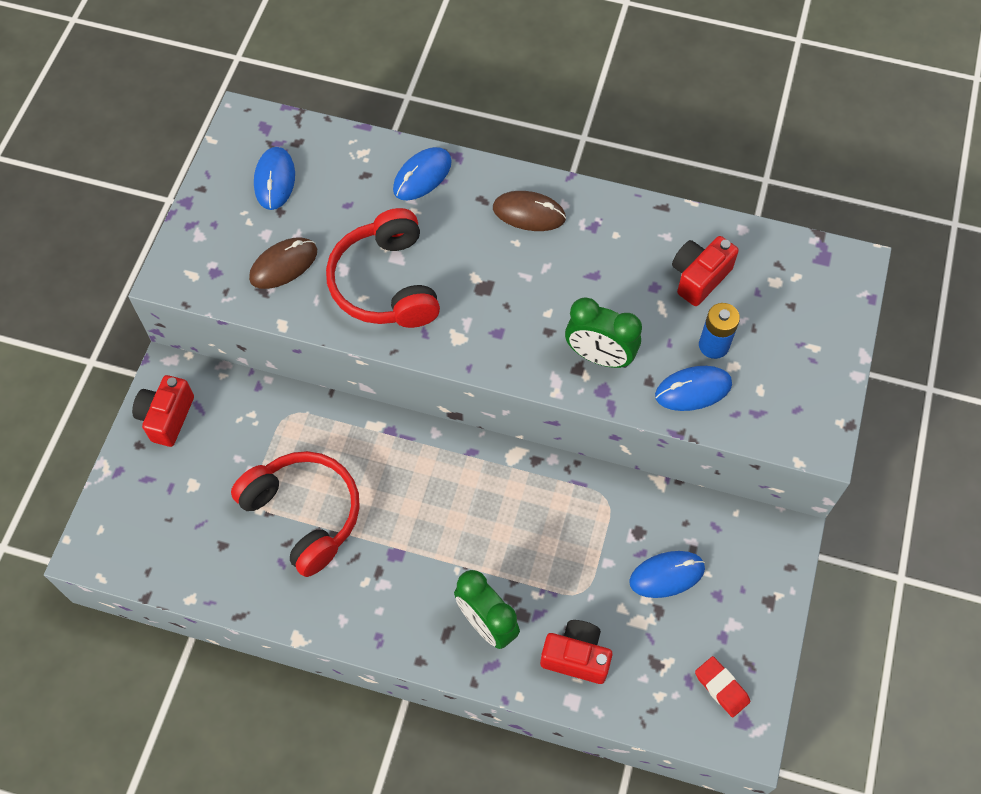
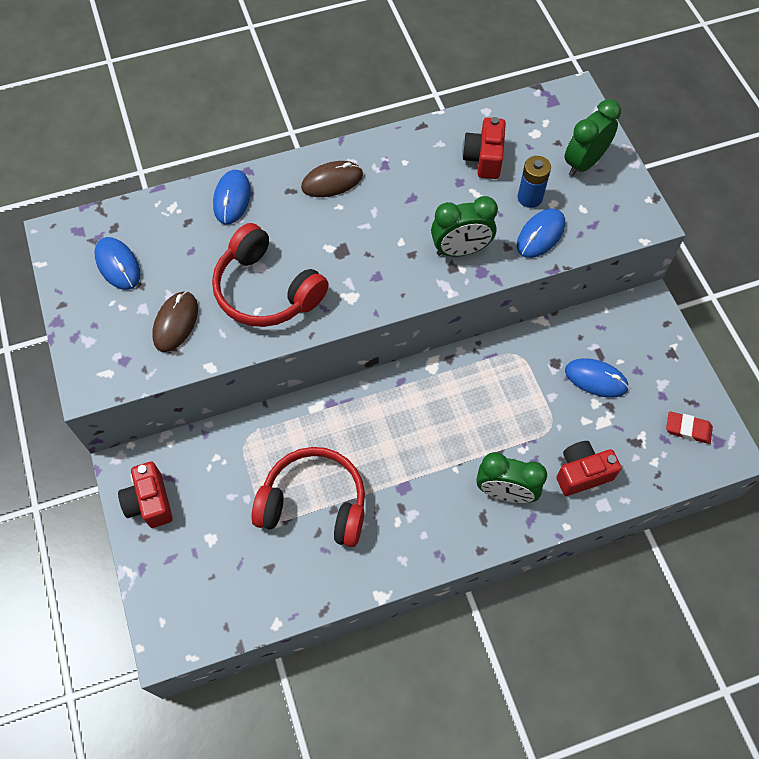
camera: 35 degrees left, 0 degrees up
(666, 575) = (596, 379): blue mouse -> blue mouse turned 75 degrees clockwise
(801, 343) = (584, 163): none -> green clock

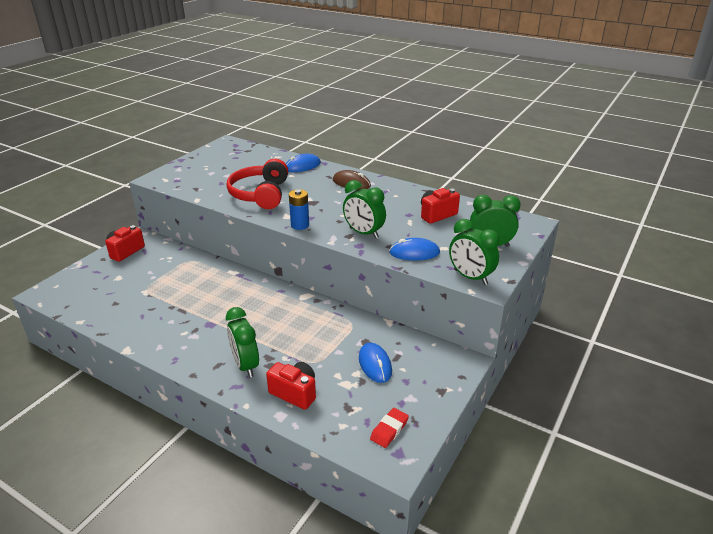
camera: 50 degrees right, 30 degrees down
(118, 265) = (228, 159): blue mouse -> none
(175, 323) = (212, 182): brown mouse -> none
(314, 503) = (169, 298): red headphones -> none
(530, 197) = (434, 239): blue battery -> blue battery (300, 225)
(623, 223) = (470, 277): none -> green clock
(688, 429) = (389, 430): red eraser -> red eraser turned 60 degrees clockwise

